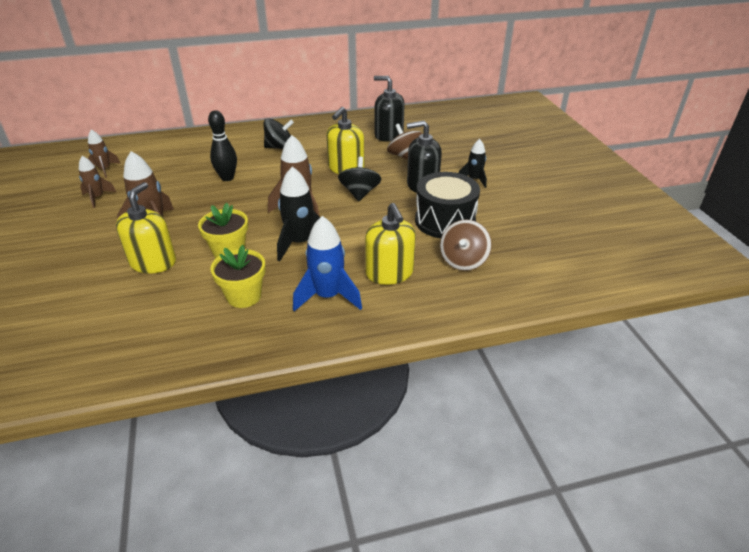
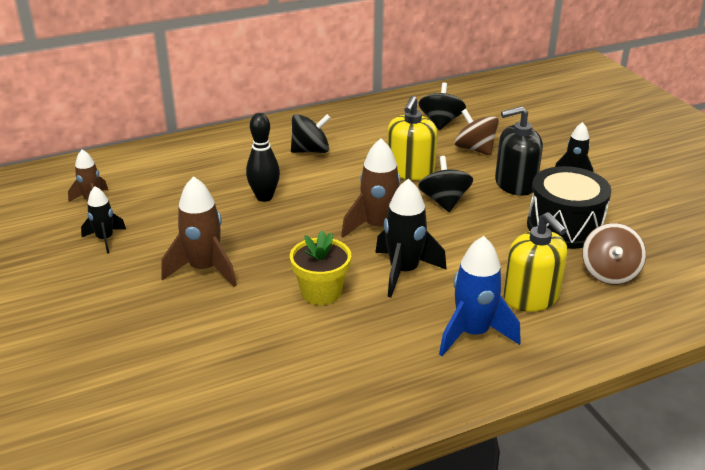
camera: 10 degrees left, 5 degrees down
(97, 197) = (105, 239): brown rocket -> black rocket
(153, 262) = (231, 316): yellow soap dispenser -> none
(244, 296) = (370, 345): yellow flower pot -> none
(388, 135) = (440, 122): black soap dispenser -> black spinning top

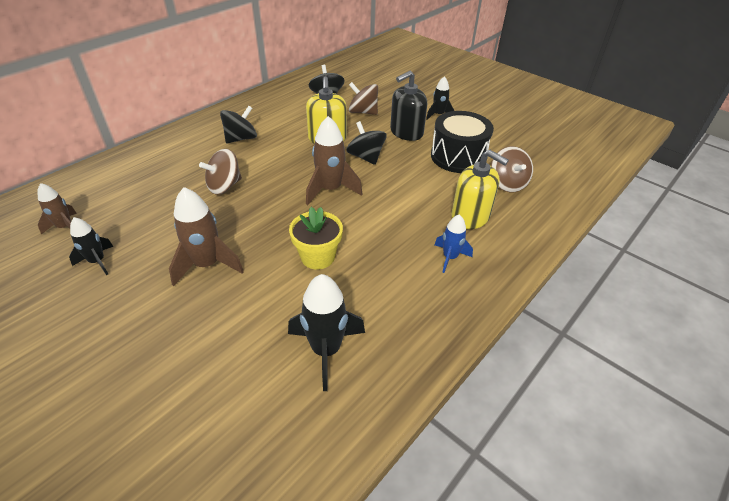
camera: 25 degrees left, 10 degrees up
(264, 197) = (224, 186): black bowling pin -> brown spinning top
(404, 272) = (370, 221): black rocket -> black rocket (326, 350)
(473, 333) = (450, 257): blue rocket -> blue rocket, size x0.61

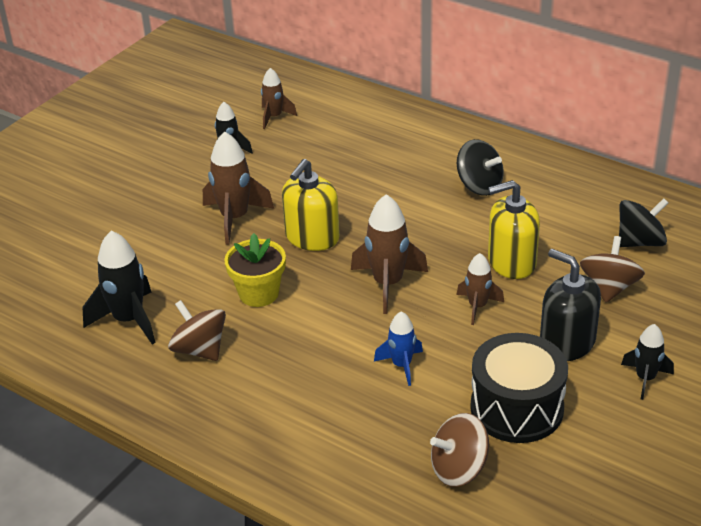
camera: 85 degrees right, 5 degrees down
(224, 186) = (370, 197): brown spinning top -> brown spinning top (200, 349)
(366, 157) = (477, 306): black spinning top -> brown rocket
(450, 257) = (275, 406): blue rocket -> blue rocket (401, 365)
(470, 216) = (364, 425): yellow soap dispenser -> yellow soap dispenser (312, 237)

